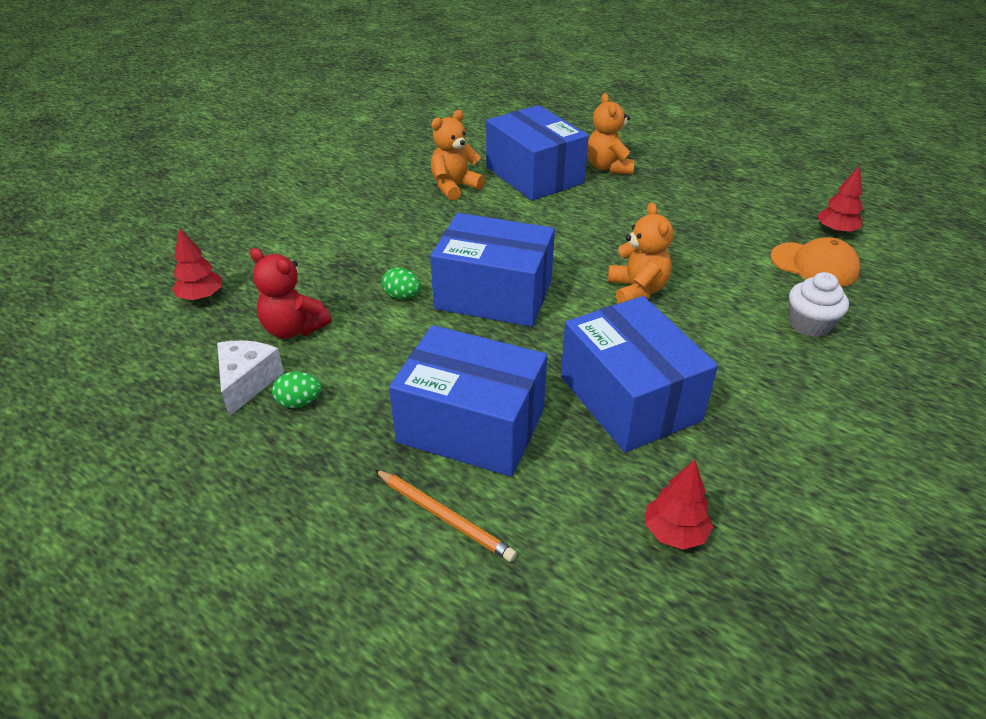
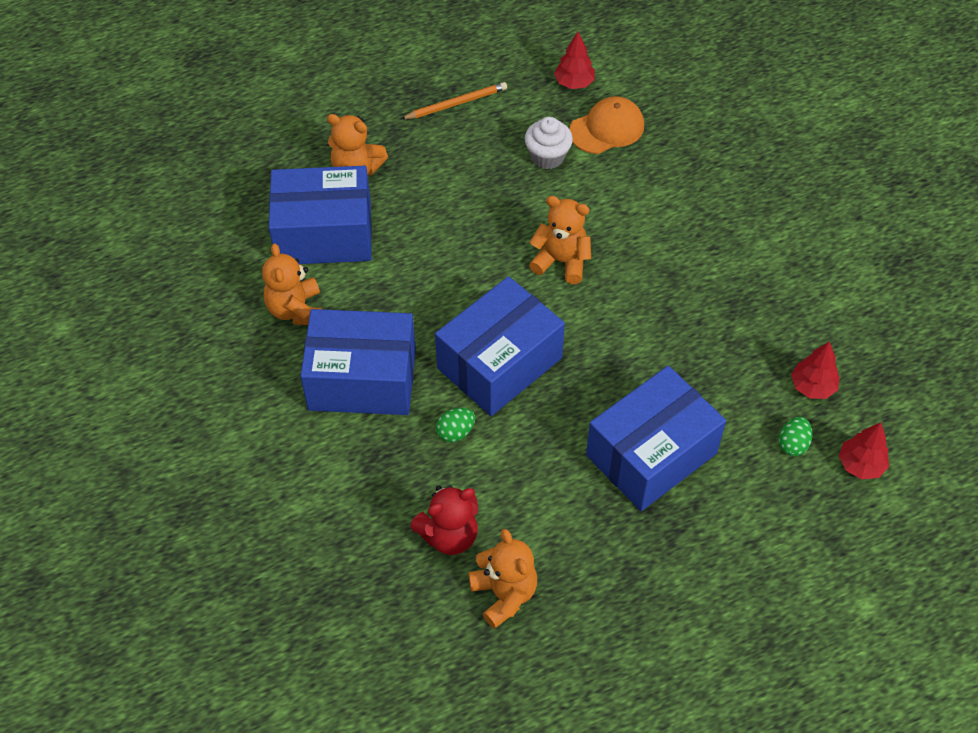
camera: 60 degrees left, 15 degrees up
(201, 297) = (345, 598): red tree -> red tree (860, 465)
(247, 382) = (504, 594): white cheese -> orange teddy bear
(299, 402) = (554, 562): green egg -> green egg (793, 444)
(444, 516) = (730, 510): orange pencil -> orange pencil (456, 103)
(629, 398) = (681, 340): blue box -> blue box (362, 379)
(809, 325) = (672, 183): white cupcake -> white cupcake (547, 156)

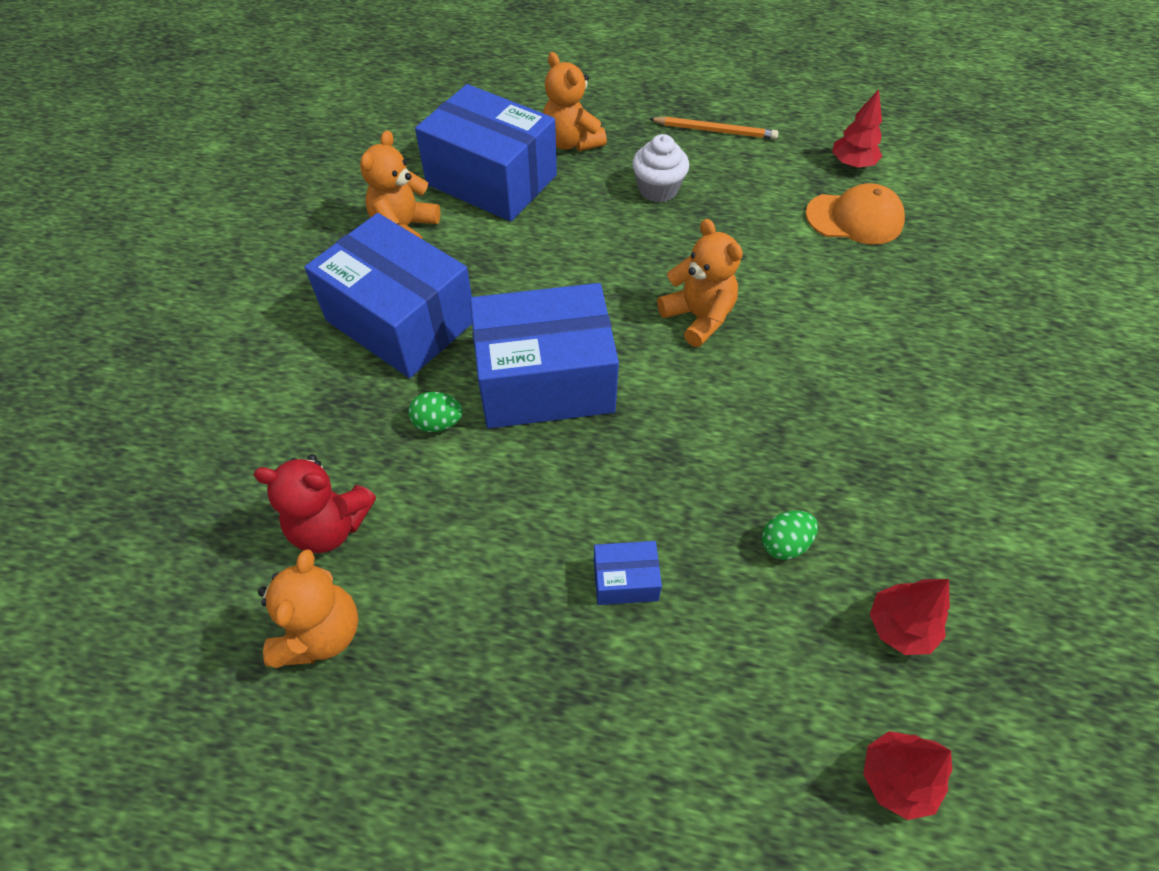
camera: 35 degrees right, 0 degrees up
(547, 156) = (768, 215): white cupcake -> white cupcake (658, 189)
(651, 454) = (625, 580): blue box -> blue box, size x0.41
(793, 444) = (817, 685): green egg -> green egg (784, 544)

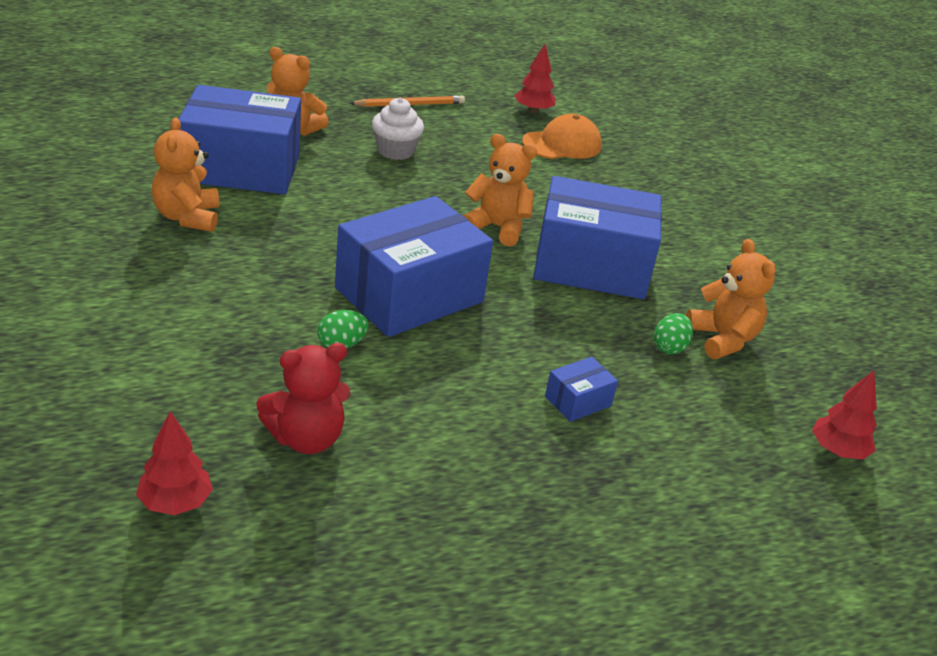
camera: 35 degrees left, 20 degrees down
(321, 633) = (362, 510): orange teddy bear -> orange teddy bear (722, 339)
(401, 320) = (243, 283): blue box -> blue box (591, 265)
(900, 627) = (777, 371): red tree -> red tree (175, 503)

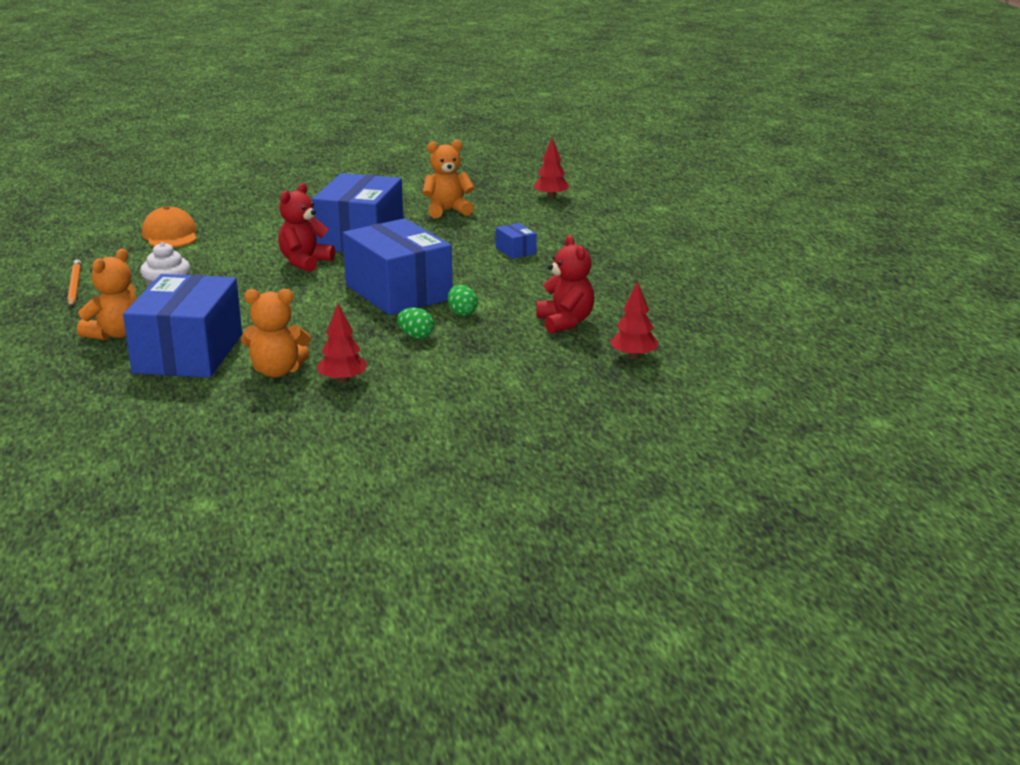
camera: 80 degrees left, 10 degrees down
(497, 228) = (305, 262): orange teddy bear -> red teddy bear
(533, 110) = (102, 241): red tree -> red tree (342, 380)
(669, 347) = (457, 224): green egg -> green egg (416, 336)

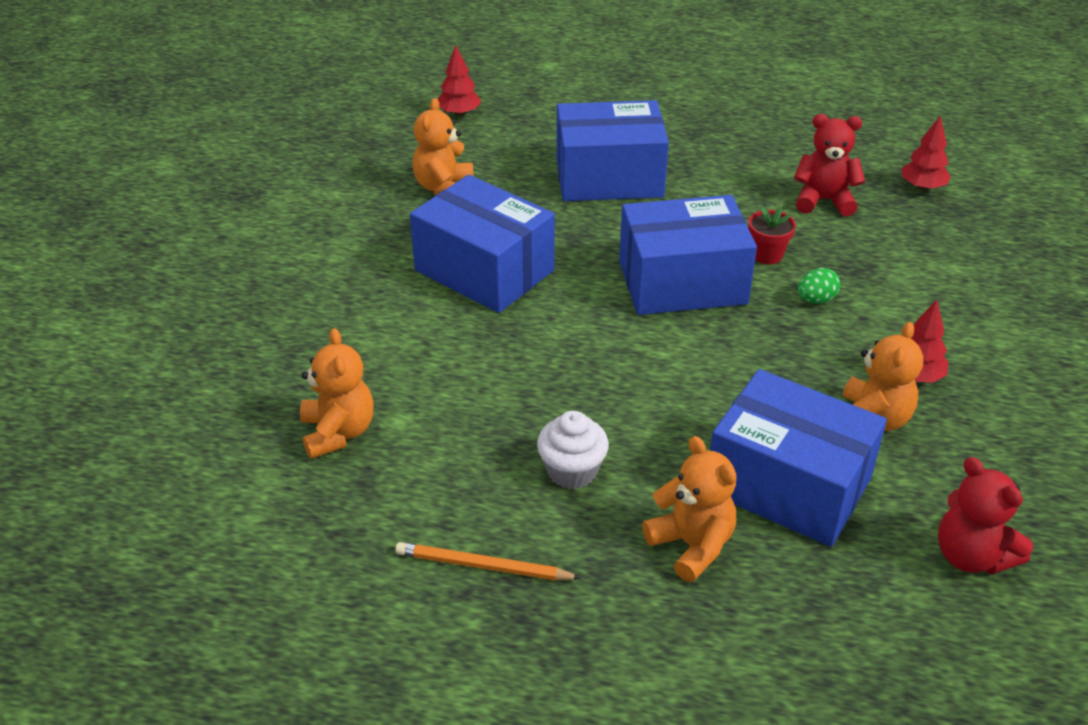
camera: 65 degrees left, 15 degrees up
(170, 235) = (338, 432): orange cap -> orange teddy bear
(305, 262) = (539, 331): red teddy bear -> red teddy bear (971, 556)
(462, 313) = (767, 255): green egg -> red flower pot
(515, 251) = (609, 177): blue box -> blue box, size x2.43

